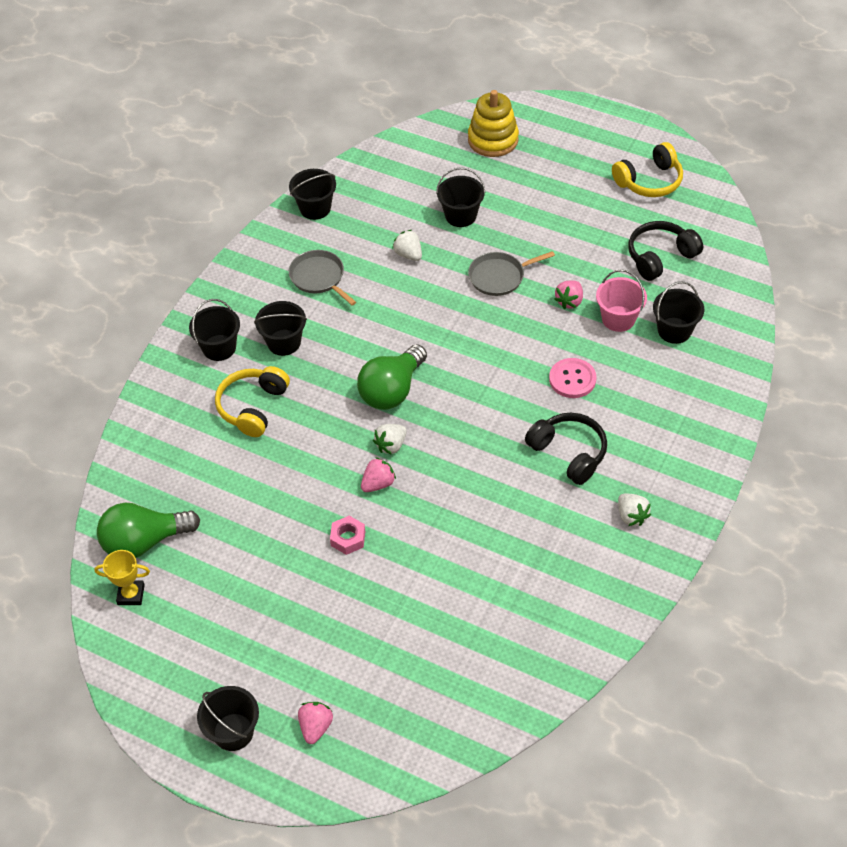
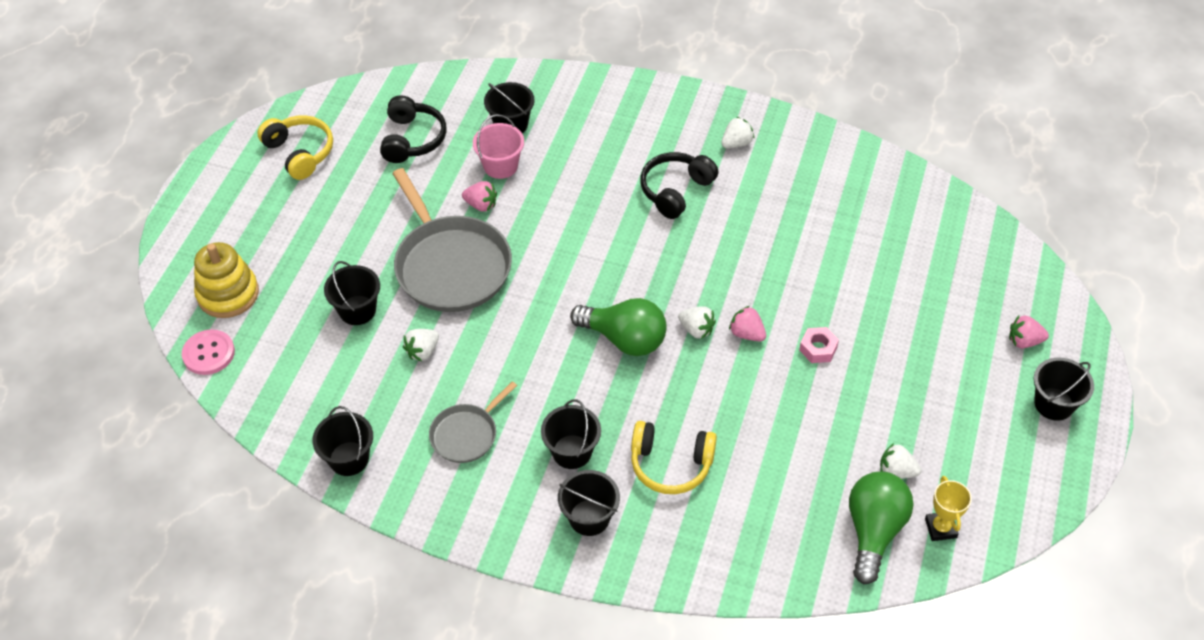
camera: 100 degrees left, 0 degrees up
(144, 542) = (873, 531): green light bulb -> green light bulb turned 135 degrees counterclockwise
(198, 573) = (896, 471): none -> white strawberry
(499, 276) = (451, 265): grey pan -> grey pan, size x1.90
(572, 379) = (585, 195): pink button -> pink button (208, 353)
(660, 257) = (412, 139): black headphones -> black headphones turned 135 degrees counterclockwise

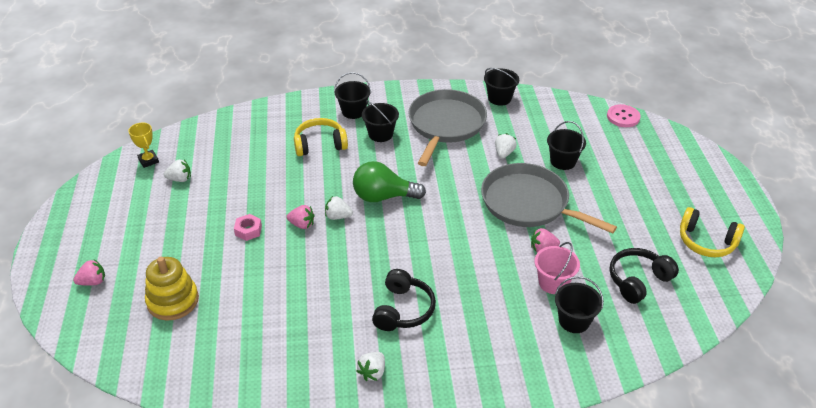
camera: 155 degrees right, 10 degrees down
(228, 294) = (647, 146): yellow stacking toy -> yellow stacking toy (173, 301)
(412, 139) = (638, 280): black headphones -> black headphones turned 75 degrees clockwise
(466, 434) = (445, 125): grey pan -> grey pan, size x1.90
(873, 531) = (189, 148): green light bulb -> none
(1053, 404) = (72, 246): black bucket -> none

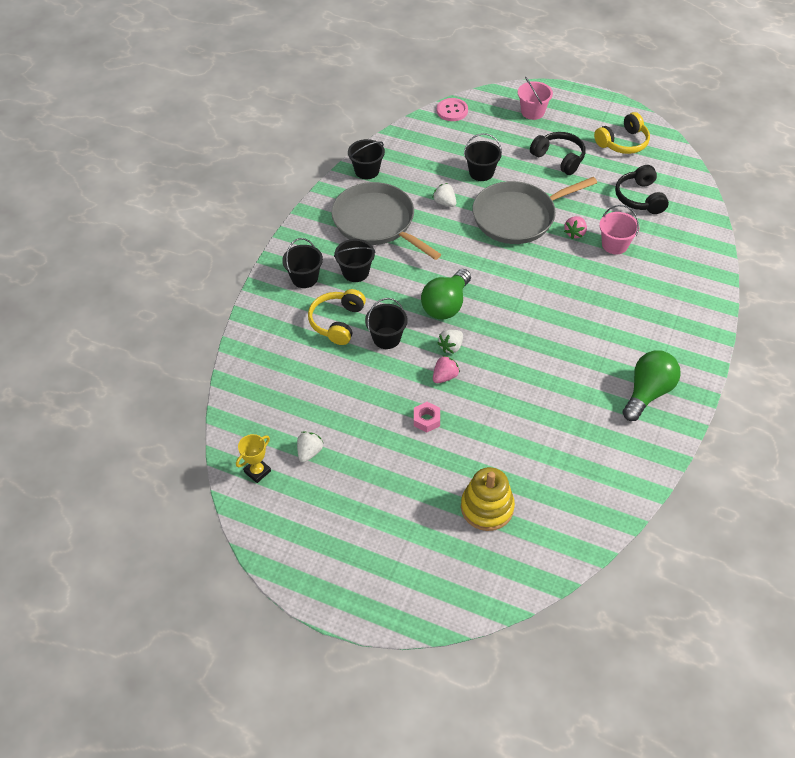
camera: 60 degrees left, 10 degrees up
(93, 282) = (420, 568): pink strawberry -> none
(148, 160) = (257, 471): yellow trophy -> yellow trophy turned 45 degrees counterclockwise
(372, 372) = (648, 393): white strawberry -> green light bulb
(403, 310) = (591, 347): black headphones -> black headphones (559, 158)
(574, 321) = (659, 252): black bucket -> black bucket (386, 338)
(678, 165) = (532, 112): none -> pink bucket

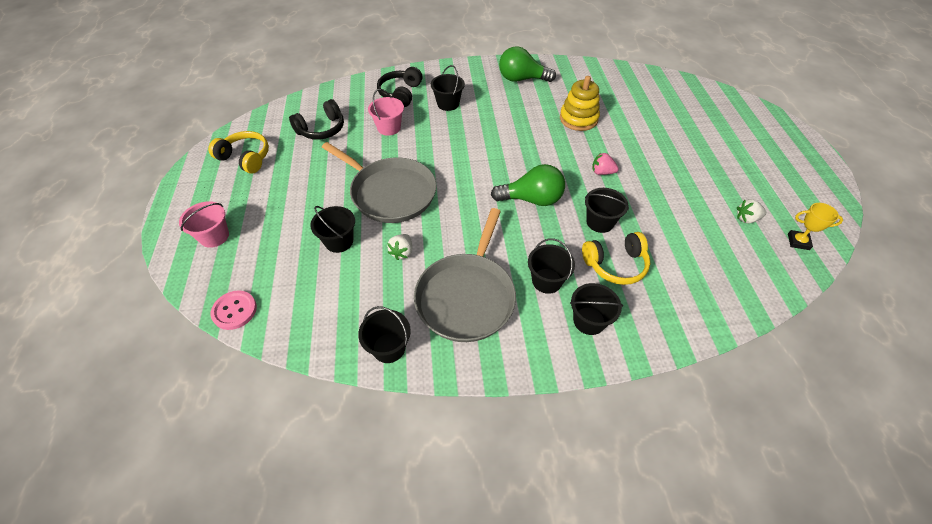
camera: 120 degrees left, 0 degrees up
(426, 419) = (648, 167): pink nut -> none
(451, 347) = (571, 180): white strawberry -> none
(487, 507) = (677, 116): yellow stacking toy -> yellow stacking toy (578, 119)
(559, 158) = (289, 192): black headphones -> black headphones (400, 93)
(575, 233) = (389, 152): pink strawberry -> none
(632, 304) = (448, 104): none -> black bucket

